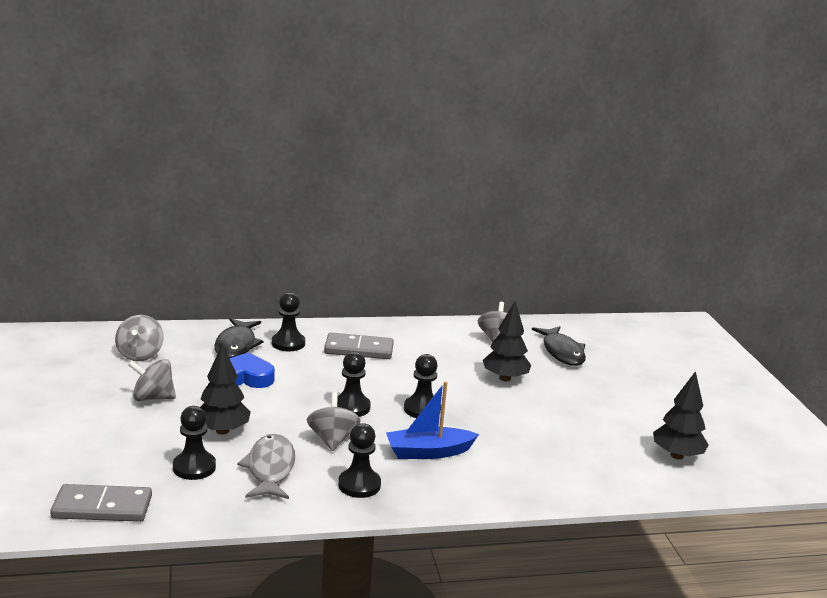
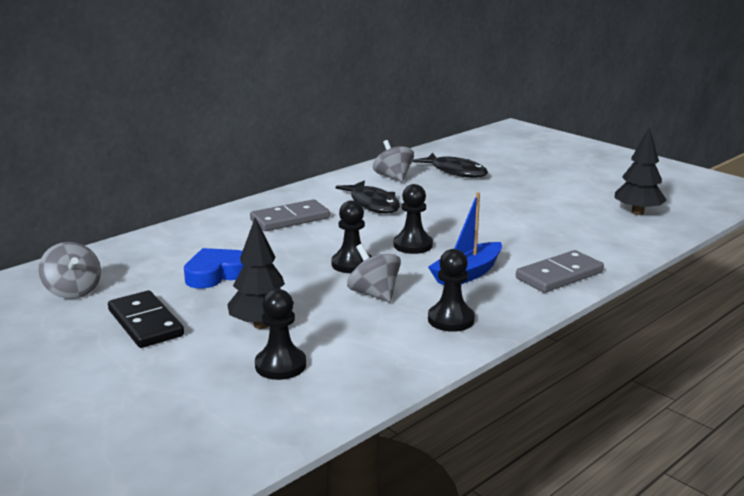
camera: 30 degrees left, 0 degrees up
(102, 507) = (238, 439): grey domino -> grey domino (559, 275)
(153, 398) = (145, 323): grey spinning top -> black domino
(236, 345) = (167, 251): black fish -> black fish (373, 204)
(270, 469) = (355, 338): grey fish -> none
(288, 343) = (216, 234): black pawn -> none
(505, 378) = (442, 202): black tree -> none

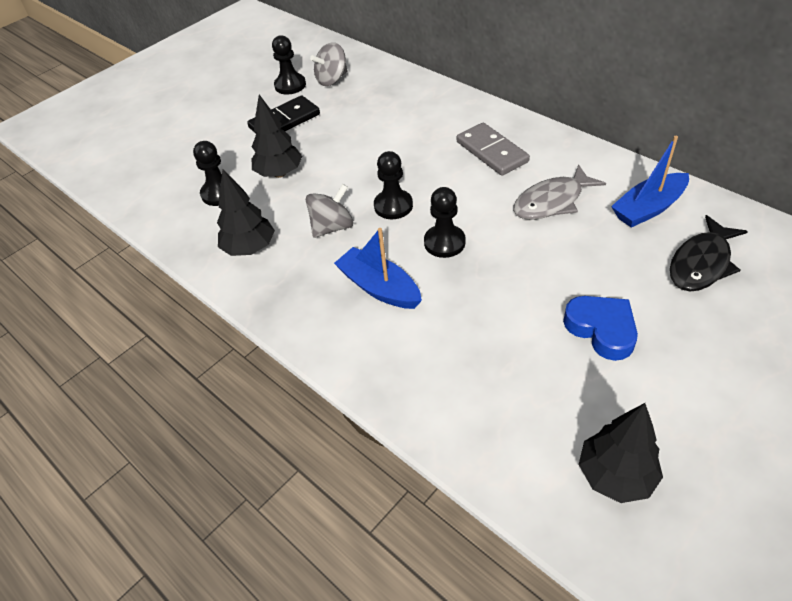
camera: 90 degrees right, 25 degrees up
(216, 274) = (365, 134): blue heart -> blue heart (601, 329)
(373, 204) = (552, 201): black fish -> grey fish
(393, 177) = (648, 208): grey spinning top -> blue boat
(395, 341) = (249, 248): none -> black tree
(451, 319) = (284, 280): black pawn -> black pawn (290, 85)
(559, 275) = (383, 366): grey domino -> none

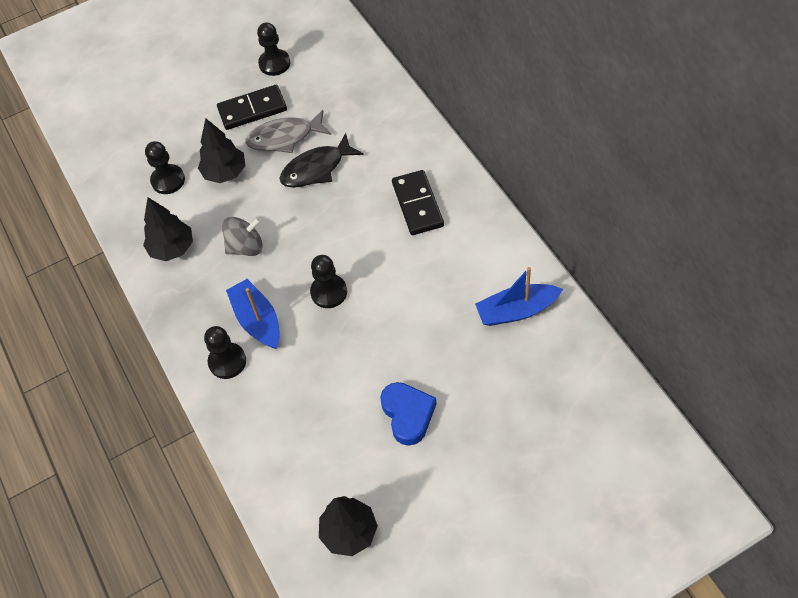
camera: 20 degrees right, 10 degrees up
(332, 80) = (316, 67): grey spinning top -> none
(393, 206) = (305, 240): black pawn -> black pawn (227, 361)
(492, 152) = (417, 204): grey domino -> black domino
(552, 201) = (439, 277): grey fish -> grey fish (284, 137)
(701, 263) = (525, 380): black fish -> black fish (316, 169)

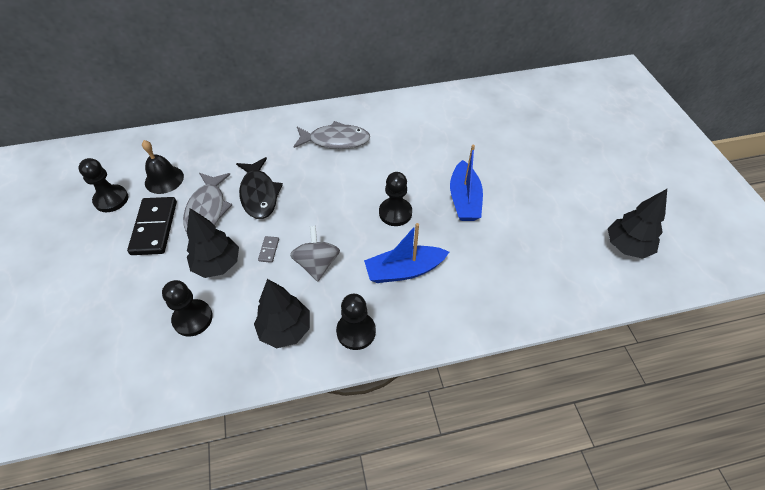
camera: 80 degrees left, 5 degrees down
(227, 361) = (441, 303): black pawn -> black pawn (356, 331)
(251, 204) = (269, 250): none -> grey domino
(311, 88) = (164, 179): none -> black bell
(408, 414) = (527, 188): blue heart -> none
(417, 204) = (335, 140): black domino -> grey fish
(517, 310) = (456, 112): blue boat -> blue boat (464, 199)

